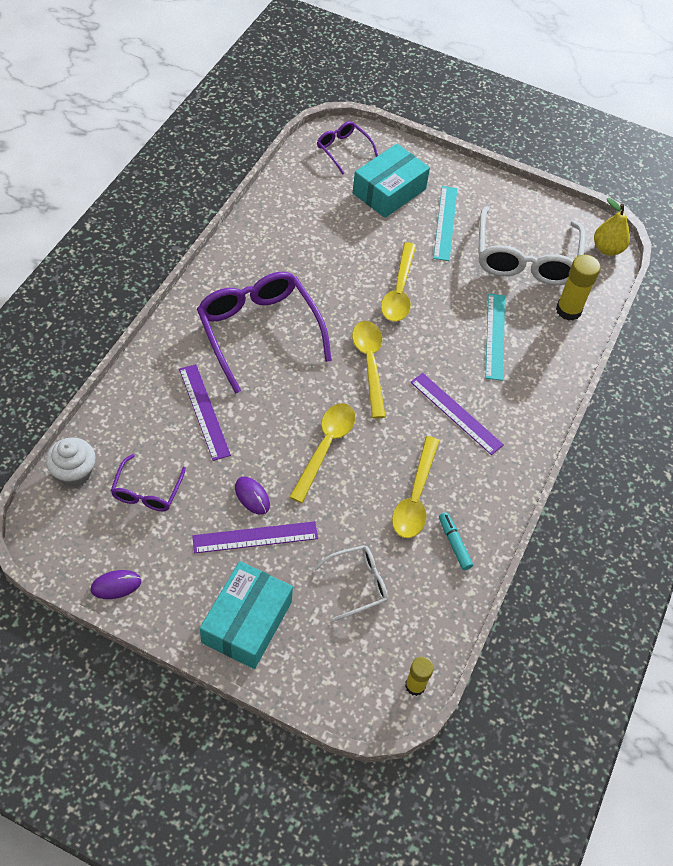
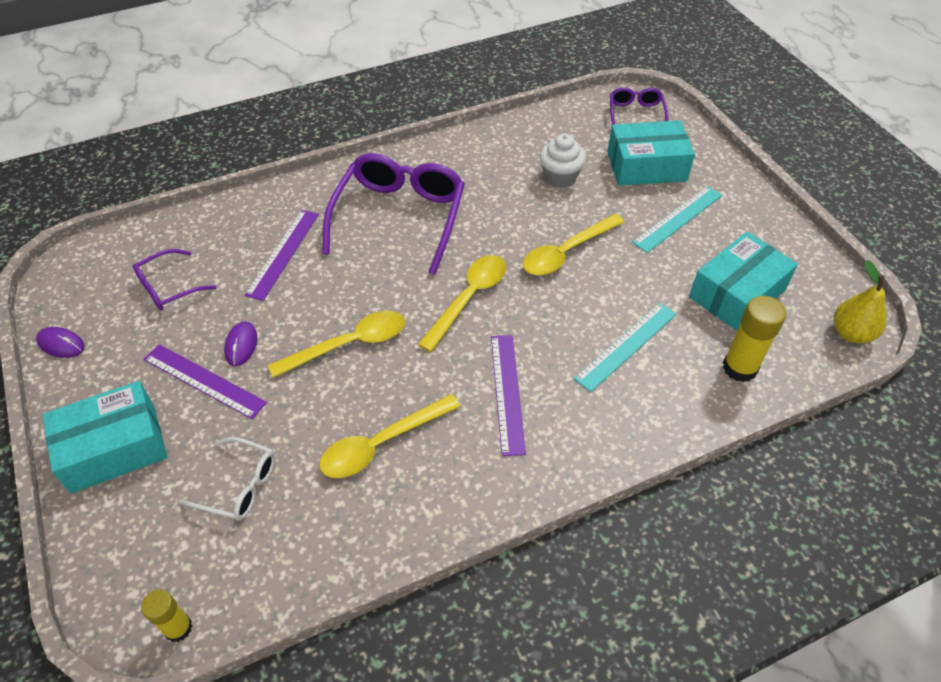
camera: 45 degrees right, 5 degrees down
(74, 473) = (137, 240): white cupcake -> white cupcake (560, 177)
(454, 543) = (370, 516): turquoise marker -> none
(526, 259) = (737, 293): white glasses -> turquoise box

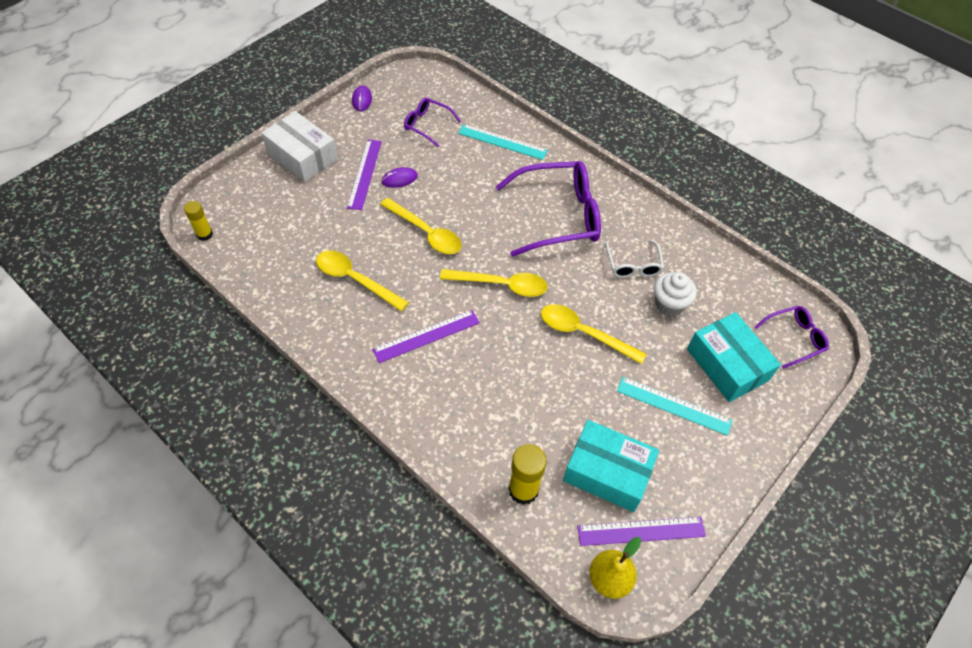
camera: 65 degrees right, 5 degrees up
(114, 447) = (302, 156): turquoise box -> white box
(239, 486) = (298, 222): white glasses -> white glasses (633, 265)
(283, 253) = (486, 167): purple ruler -> purple ruler (641, 531)
(626, 346) = (506, 401): turquoise ruler -> turquoise ruler (502, 142)

